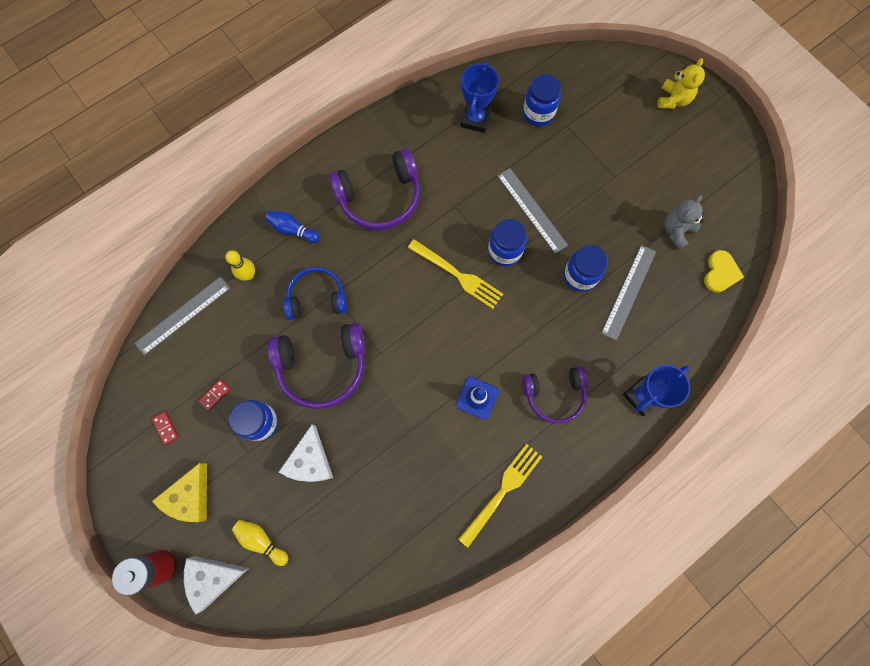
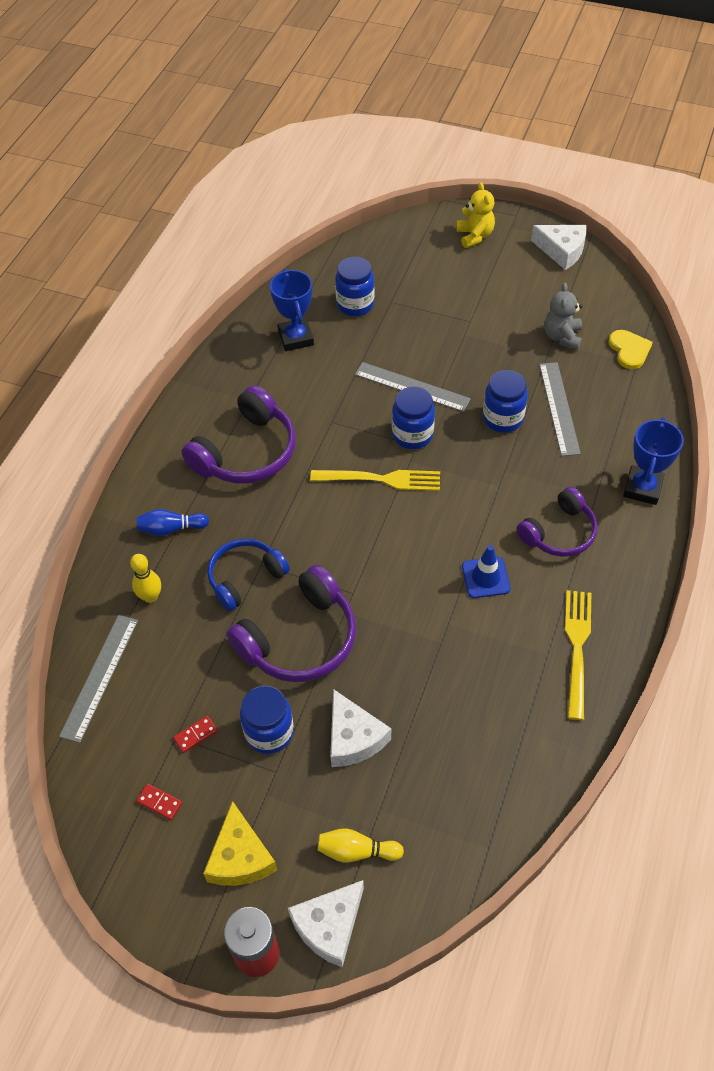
camera: 30 degrees left, 20 degrees down
(215, 395) = (195, 735): red domino -> red domino turned 45 degrees clockwise
(733, 151) = (562, 251): none -> white cheese

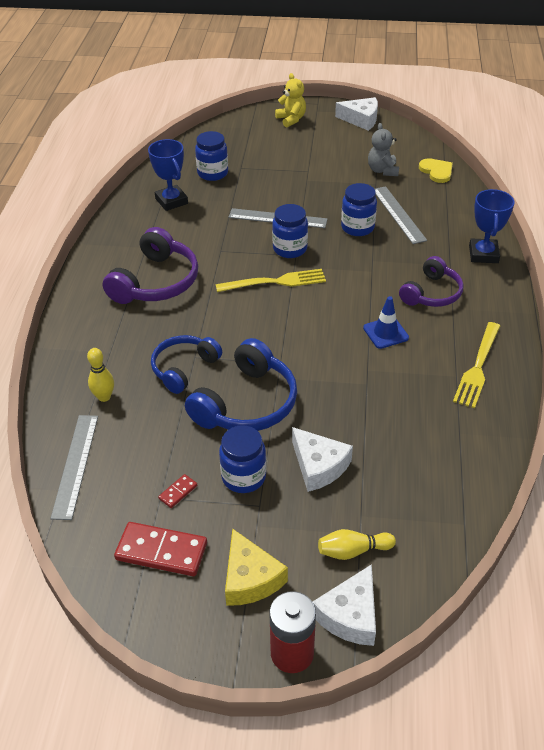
camera: 15 degrees left, 10 degrees down
(159, 802) = (161, 551): red domino -> red domino, size x2.13
(171, 529) = (107, 345): blue bowling pin -> none
(299, 639) = (246, 403): purple headphones -> blue headphones
(577, 648) = (478, 367): yellow fork -> yellow fork turned 150 degrees counterclockwise

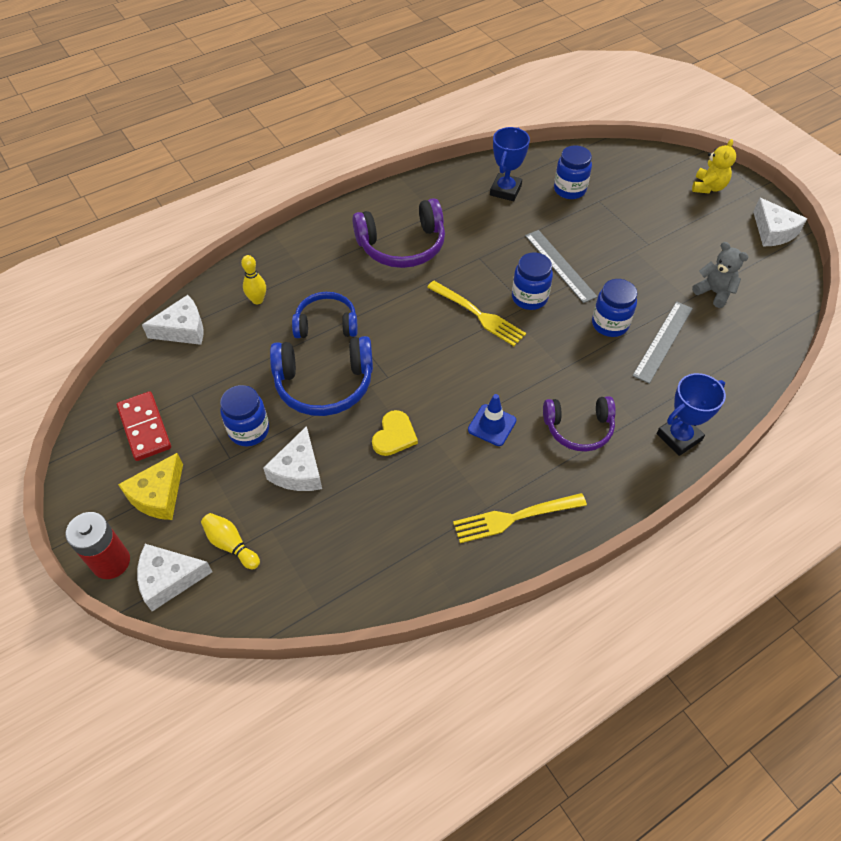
camera: 50 degrees right, 10 degrees up
(75, 465) = (183, 329): grey ruler -> white cheese
(178, 492) = (204, 401): red domino -> none
(382, 170) = (714, 292): grey teddy bear -> grey teddy bear turned 90 degrees clockwise
(436, 171) = (764, 331): yellow heart -> yellow heart (394, 435)

